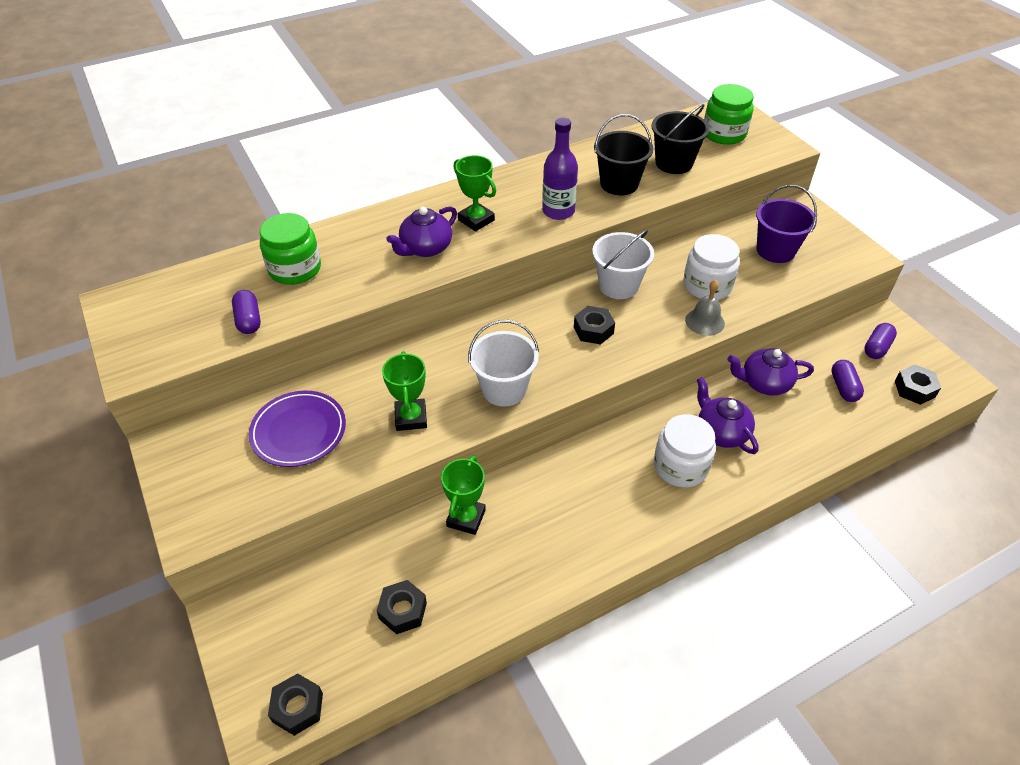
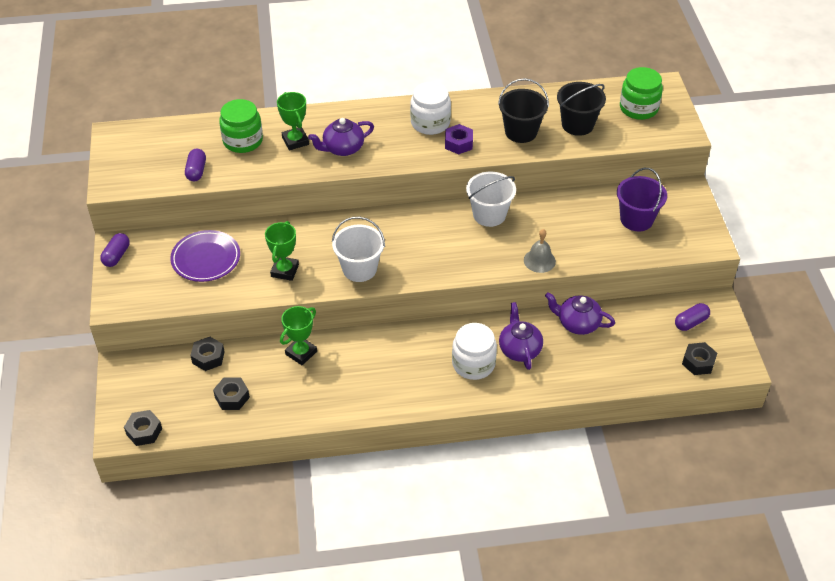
camera: 20 degrees right, 0 degrees up
(476, 220) = (391, 135): green trophy -> green trophy (295, 141)
(558, 211) = (458, 143): purple bottle -> purple nut
(593, 330) = (449, 244): black nut -> black nut (208, 357)
(707, 285) = (560, 233): white jar -> white jar (430, 123)
(844, 387) = (640, 345): purple capsule -> purple capsule (116, 256)

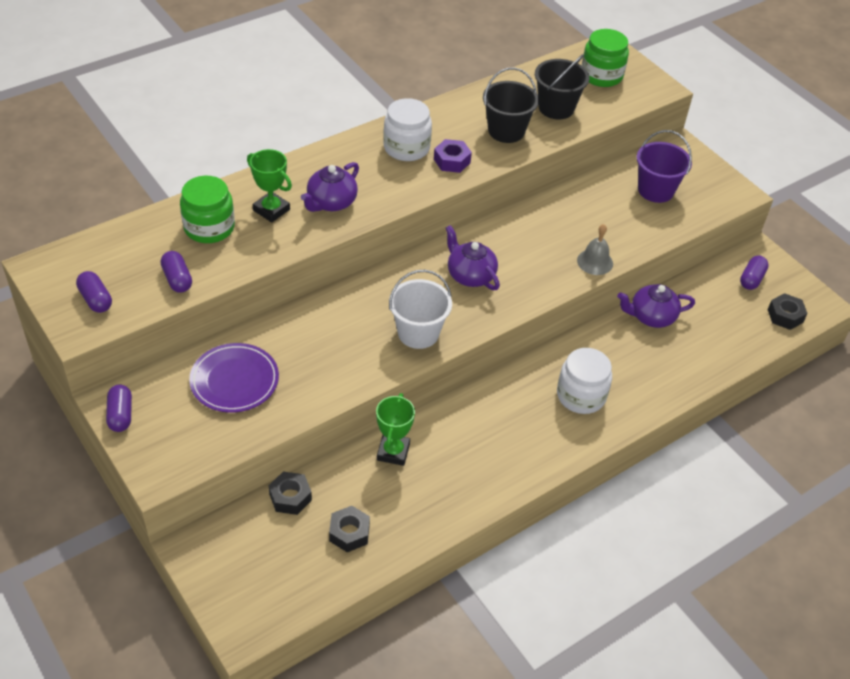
camera: 30 degrees left, 0 degrees up
(134, 168) = (95, 299): none -> purple capsule
(144, 431) = (272, 616): black nut -> none
(285, 271) = (336, 363): green trophy -> none
(489, 215) = (512, 230): white bucket -> none
(519, 349) = (615, 363): purple teapot -> purple teapot (470, 275)

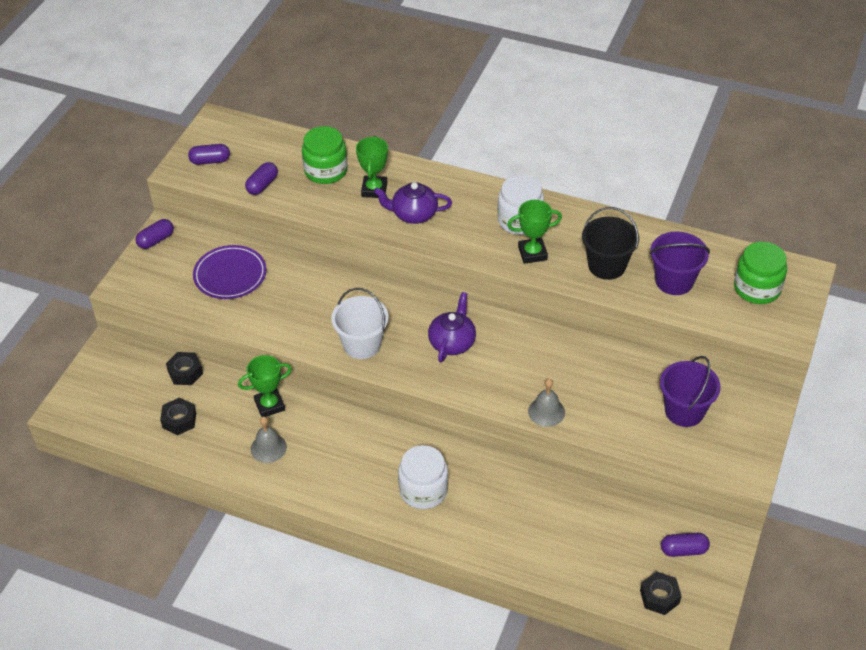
camera: 60 degrees right, 0 degrees up
(95, 299) = (210, 161): purple capsule -> purple capsule turned 60 degrees clockwise
(444, 479) = (268, 448): none -> grey bell
(452, 161) = (532, 253): purple nut -> green trophy
(556, 108) = (674, 281): black bucket -> purple bucket
(651, 317) = (559, 496): purple teapot -> none

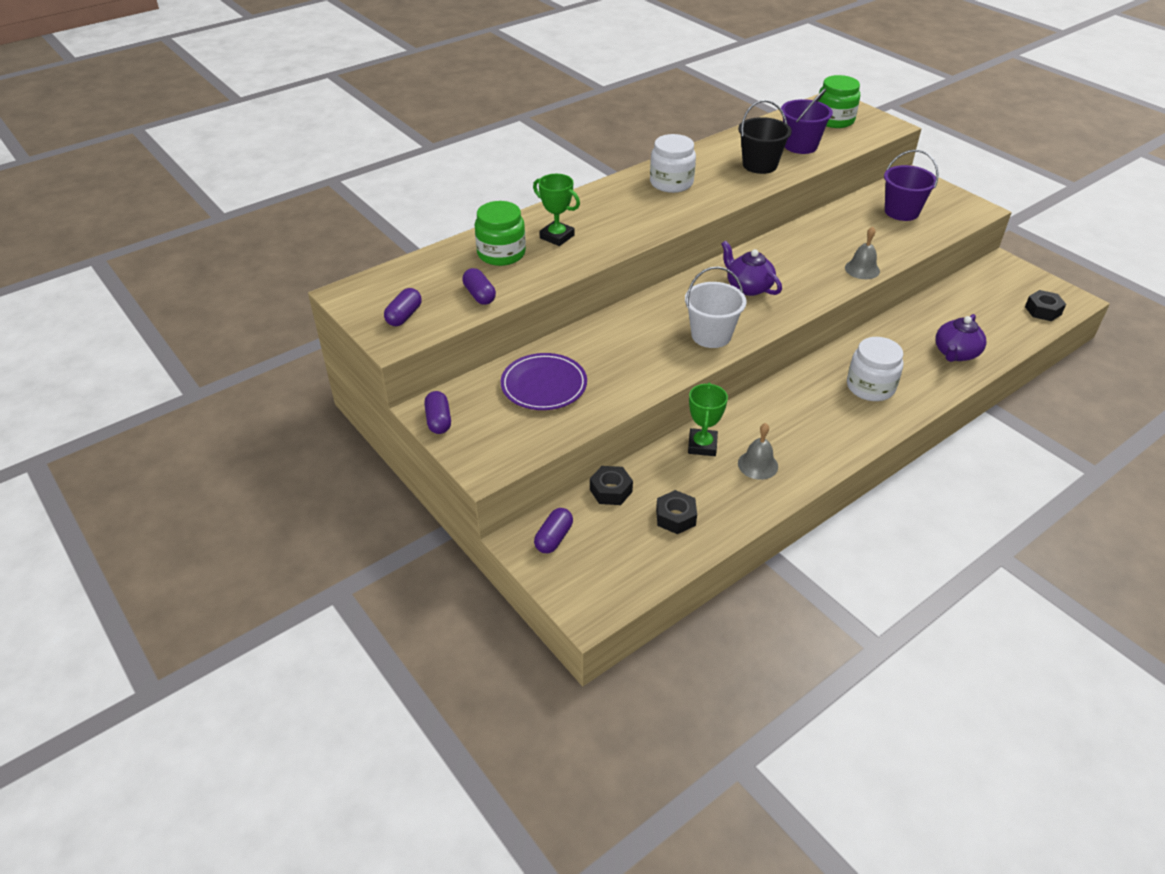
camera: 60 degrees left, 5 degrees down
(413, 214) = (611, 228): purple teapot -> purple teapot (955, 353)
(532, 253) = (716, 190): green trophy -> none
(683, 550) = (1002, 284): purple capsule -> purple capsule (553, 538)

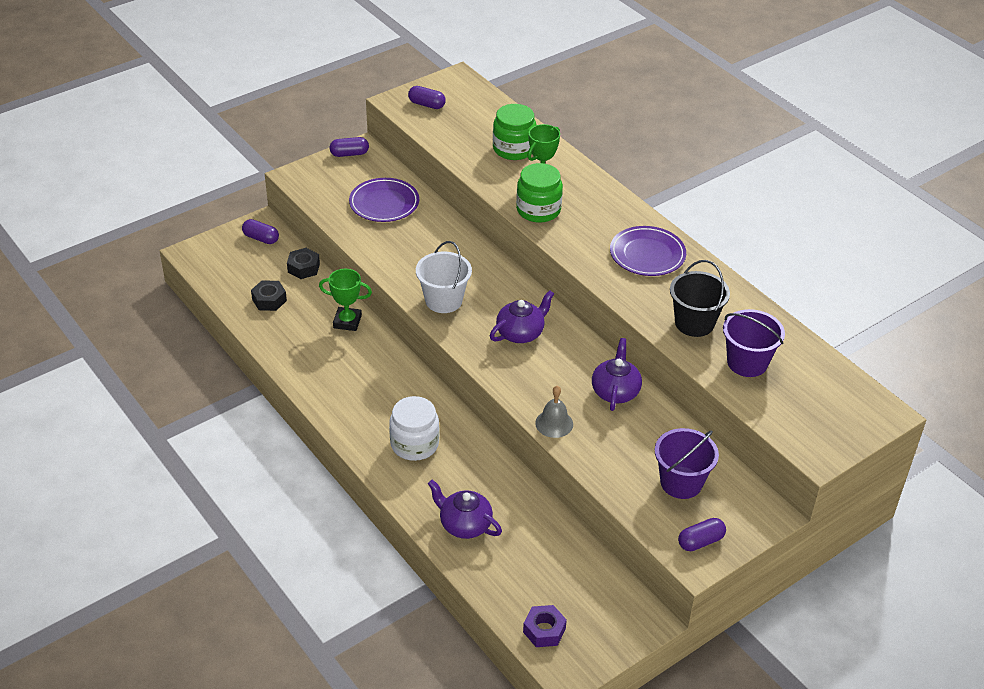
camera: 90 degrees right, 0 degrees up
(479, 295) = (452, 139): purple capsule -> purple capsule (700, 541)
(671, 183) = (647, 254): white jar -> purple plate
(758, 465) = (319, 352): grey bell -> none
(809, 238) = (615, 391): none -> purple teapot
(834, 120) = (823, 404): green jar -> green jar (538, 210)
(1043, 310) = (544, 630): black nut -> purple nut

